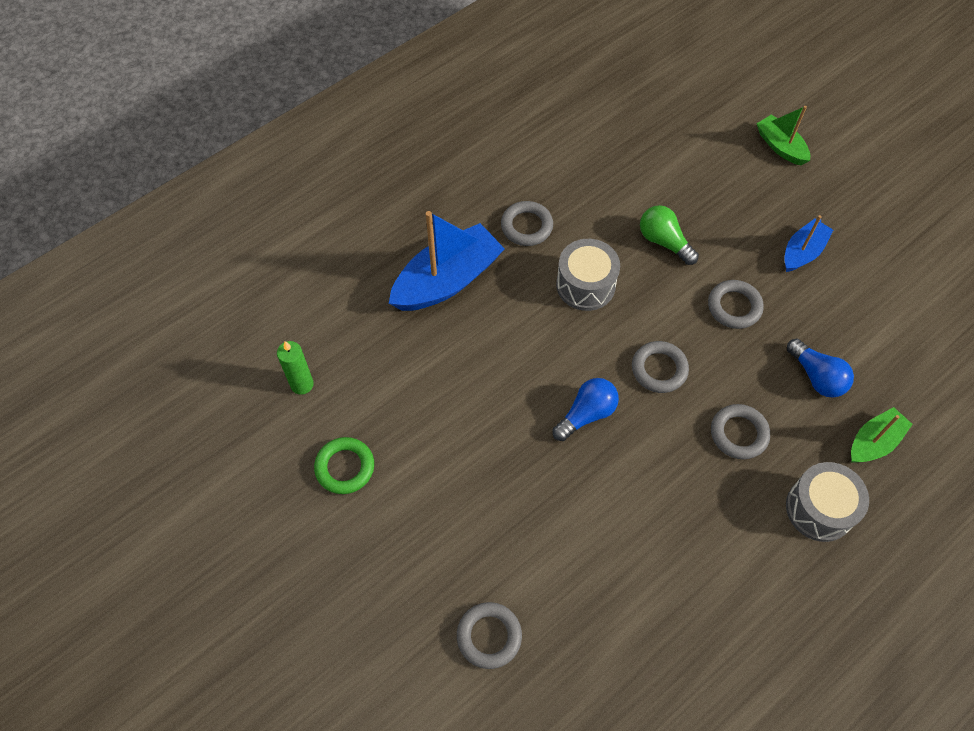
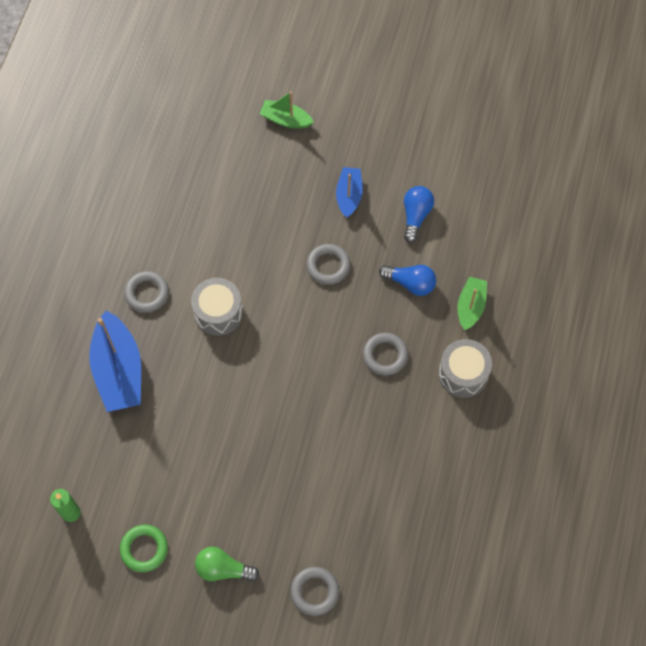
camera: 35 degrees left, 5 degrees up
(447, 280) = (118, 370): blue boat -> blue boat turned 150 degrees clockwise
(586, 414) = (280, 406): blue light bulb -> blue light bulb (415, 216)
(659, 369) = (307, 343): grey ring -> none
(664, 242) = (251, 245): green light bulb -> green light bulb (223, 569)

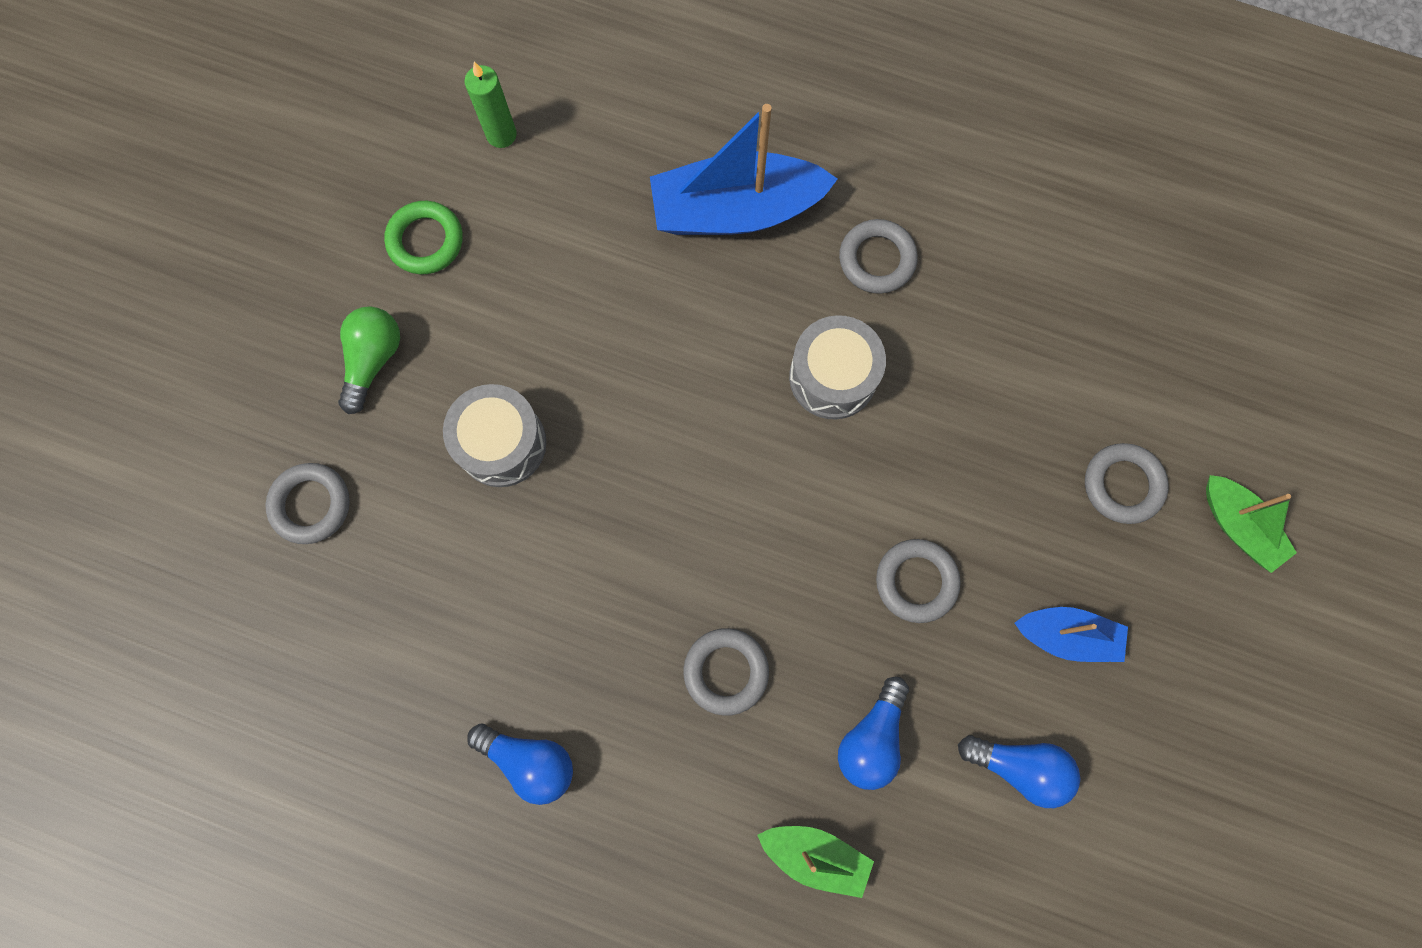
camera: 95 degrees right, 10 degrees up
(268, 171) = (1122, 485): none -> grey ring
(286, 120) = (1238, 526): green boat -> green boat turned 120 degrees clockwise
(443, 450) = (529, 760): none -> blue light bulb
(463, 374) = (675, 820): grey drum -> grey drum (502, 443)

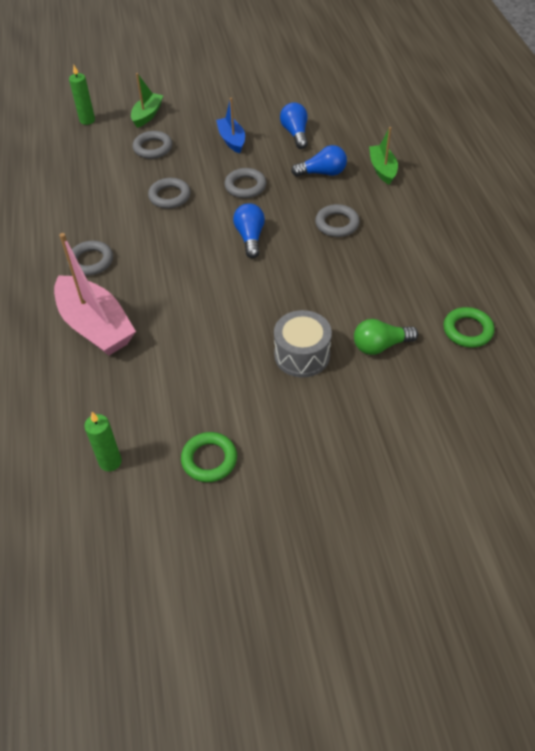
camera: 120 degrees left, 25 degrees down
(311, 504) = (405, 419): grey ring -> grey ring (169, 196)
(373, 360) = (303, 440): green light bulb -> green light bulb (380, 345)
(381, 704) = (467, 330): none -> green ring
(529, 760) = (436, 266): blue light bulb -> blue light bulb (250, 237)
(736, 210) = (95, 326): blue boat -> pink boat
(832, 377) = (167, 250): grey drum -> none
(1279, 413) = (87, 120): none -> green candle

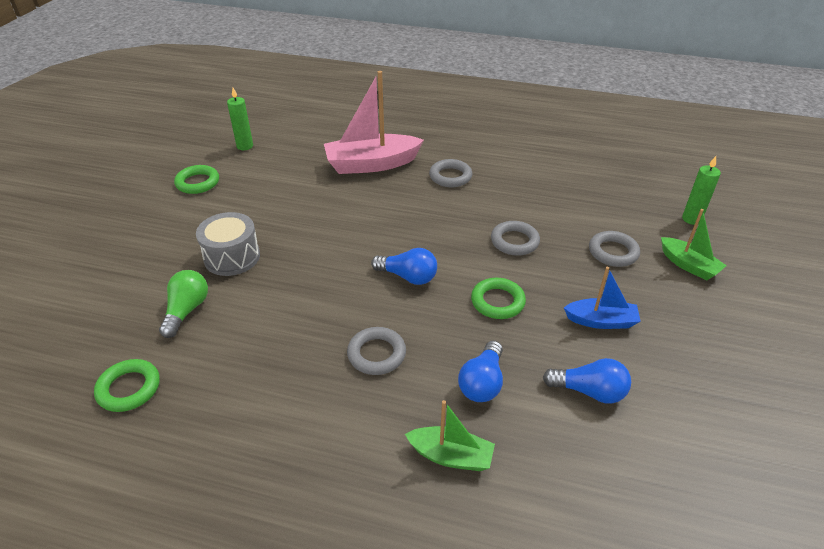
camera: 115 degrees right, 10 degrees down
(245, 186) = (497, 302): grey ring -> green ring

